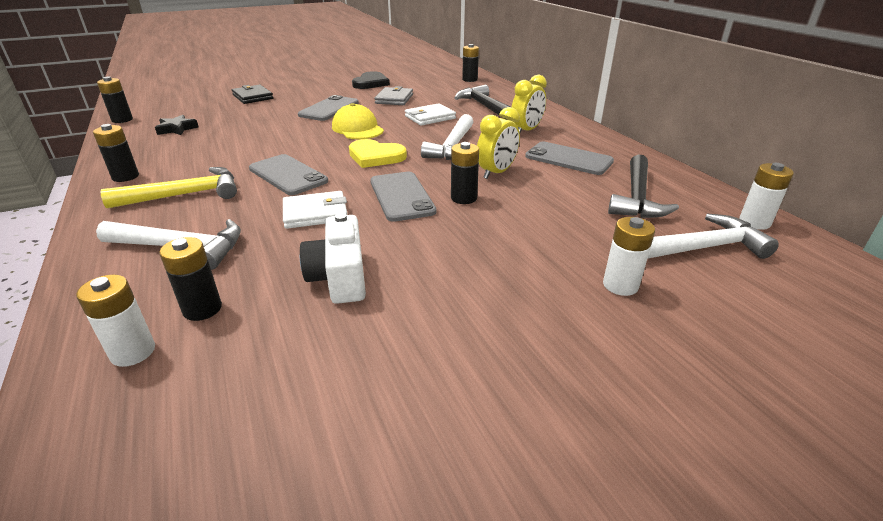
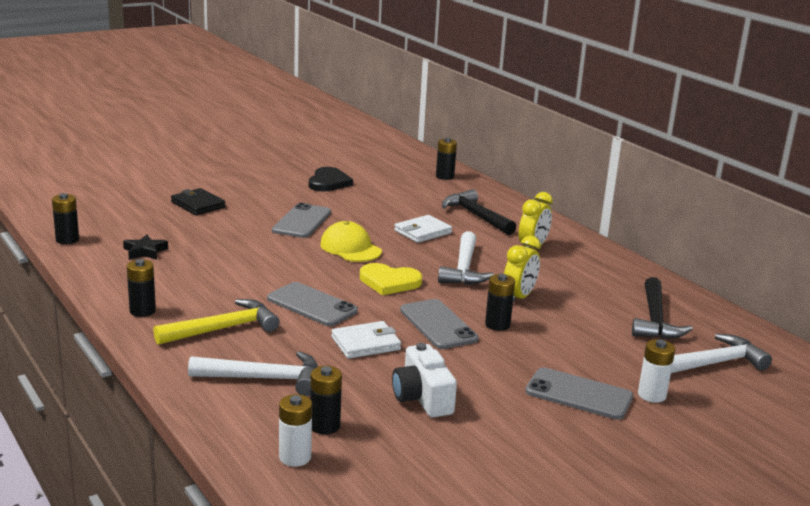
camera: 10 degrees left, 10 degrees down
(394, 99) = (369, 206): grey wallet -> none
(568, 159) = (584, 281): grey phone -> grey phone (578, 394)
(754, 222) = (756, 340): white battery -> none

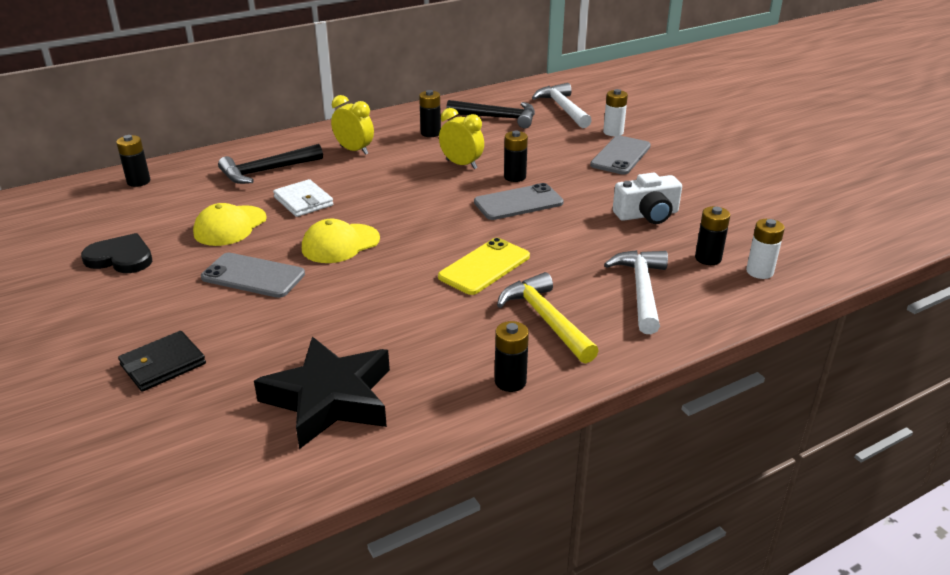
camera: 85 degrees left, 10 degrees up
(67, 240) = (272, 488): black battery -> black battery (430, 133)
(145, 251) = (329, 399): black star -> black star, size x2.16
(312, 305) = (484, 267): grey phone -> yellow phone
(365, 343) = (561, 238): white wallet -> none
(376, 210) = (230, 226): none -> yellow cap
(389, 282) = (429, 223): yellow heart -> none
(464, 269) = (400, 185): white hammer -> none

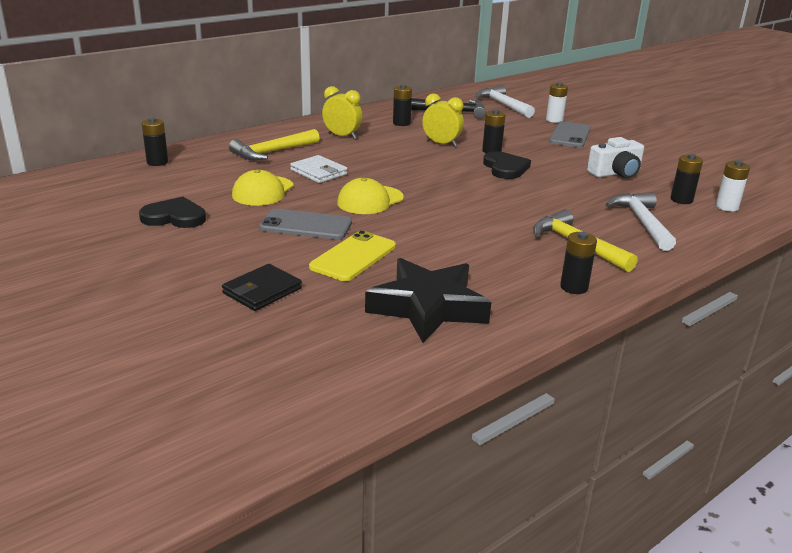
camera: 10 degrees left, 5 degrees down
(266, 171) = (272, 152): black hammer -> yellow hammer
(484, 267) = (504, 211): yellow phone -> yellow phone (353, 256)
(518, 202) = (505, 168): grey phone -> black heart

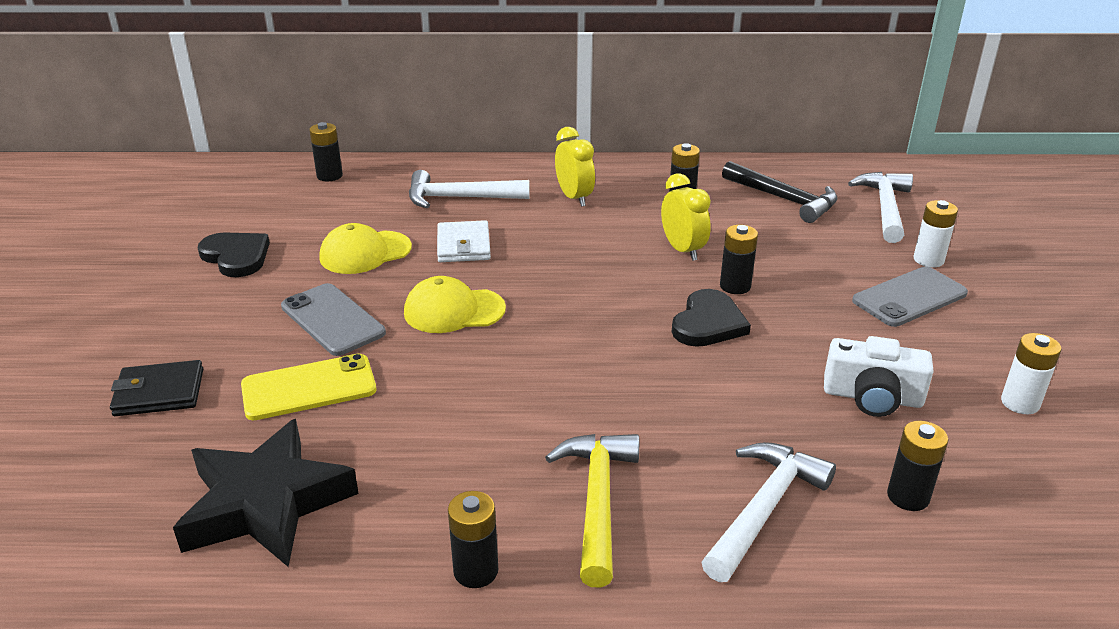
camera: 40 degrees right, 5 degrees up
(272, 152) = (459, 198): yellow hammer -> white hammer
(726, 207) = (974, 549): white battery -> white battery (1020, 403)

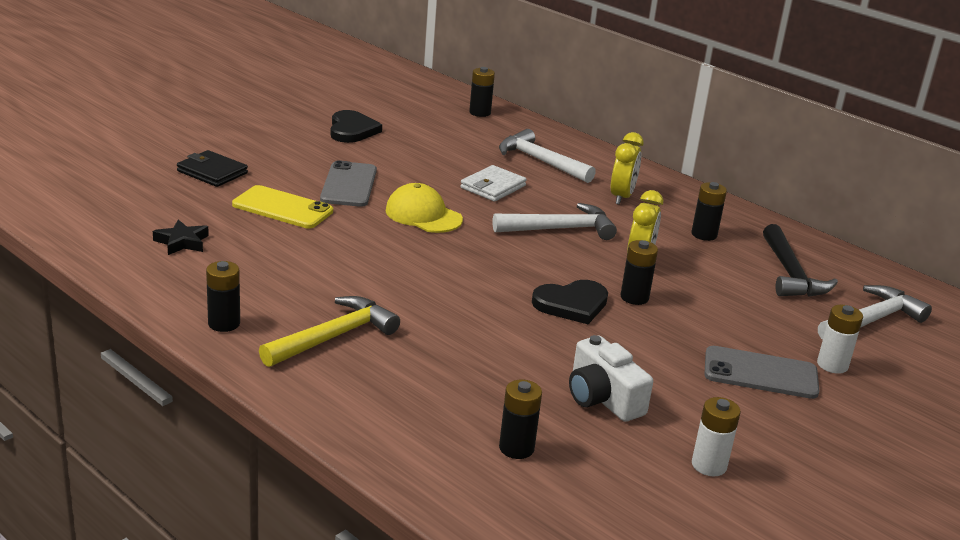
camera: 40 degrees right, 5 degrees down
(266, 503) = (182, 242): black star -> black star, size x0.46
(365, 253) = (426, 162): yellow cap -> none
(764, 508) = (417, 396): white hammer -> white hammer (560, 229)

